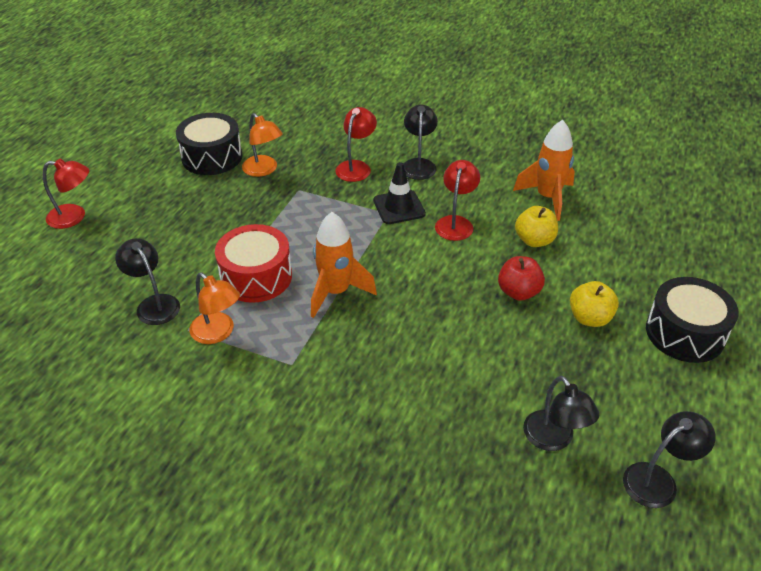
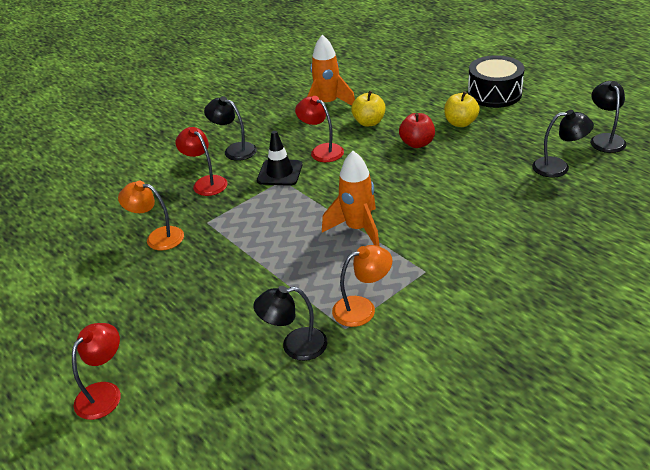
camera: 60 degrees left, 5 degrees down
(212, 157) = (102, 268): black drum -> none
(256, 277) = (305, 271): red drum -> none
(264, 170) = (158, 237): orange lamp -> orange lamp turned 150 degrees counterclockwise

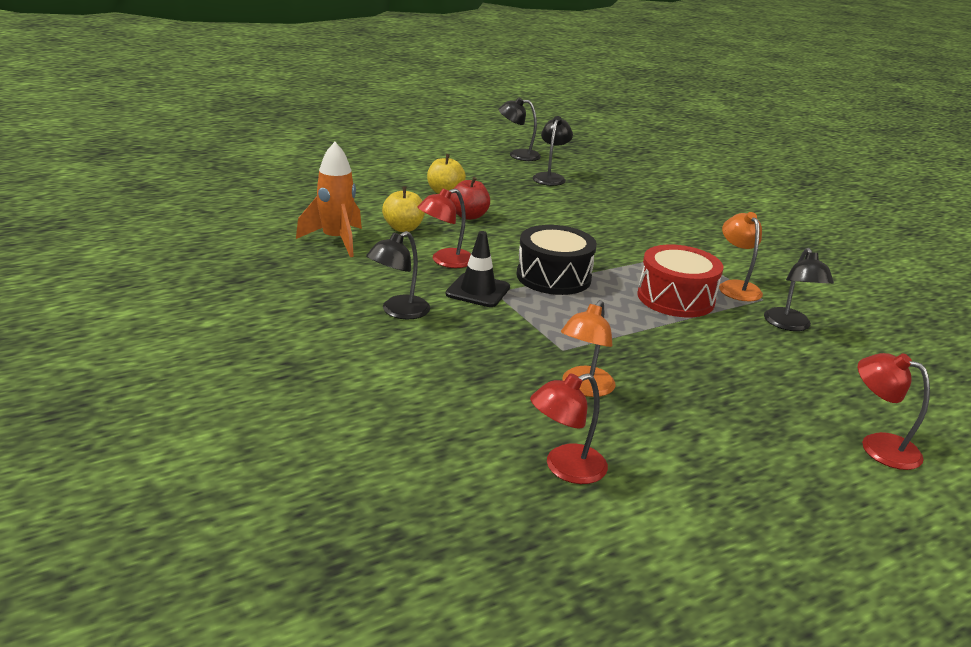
camera: 85 degrees left, 10 degrees down
(206, 182) = (468, 340): red lamp -> red lamp (565, 468)
(316, 270) = (675, 298): none -> red drum
(358, 229) = (611, 268): orange rocket -> none
(494, 94) = (401, 169): black drum -> black drum (553, 277)

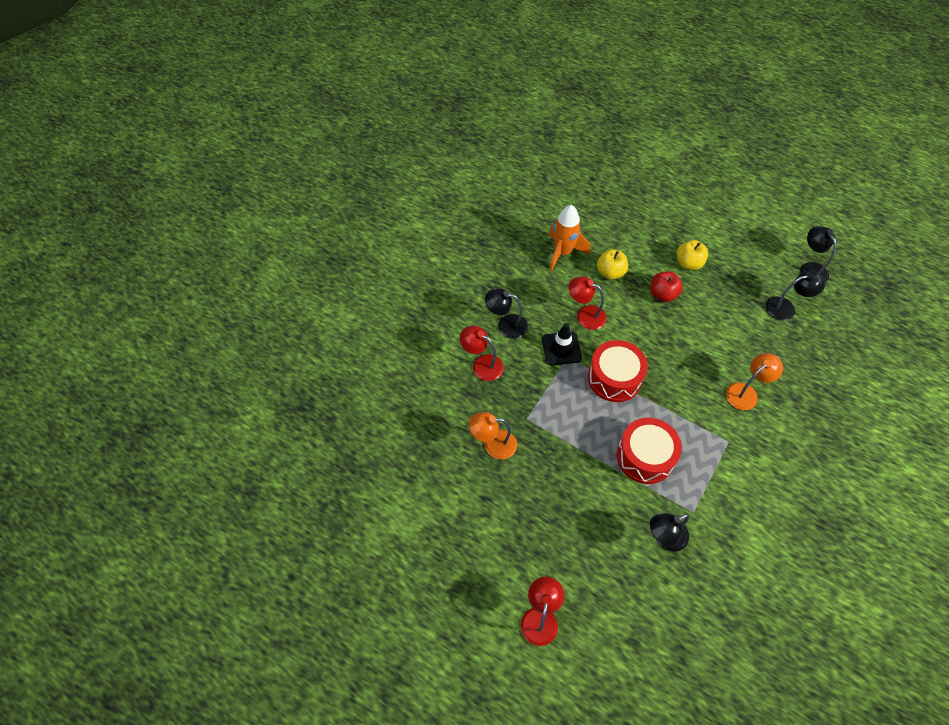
camera: 65 degrees right, 30 degrees up
(553, 277) = (614, 378): black drum -> red drum
(565, 468) = (415, 463): red lamp -> red lamp (482, 364)
(736, 287) = (698, 489): orange lamp -> orange lamp (746, 392)

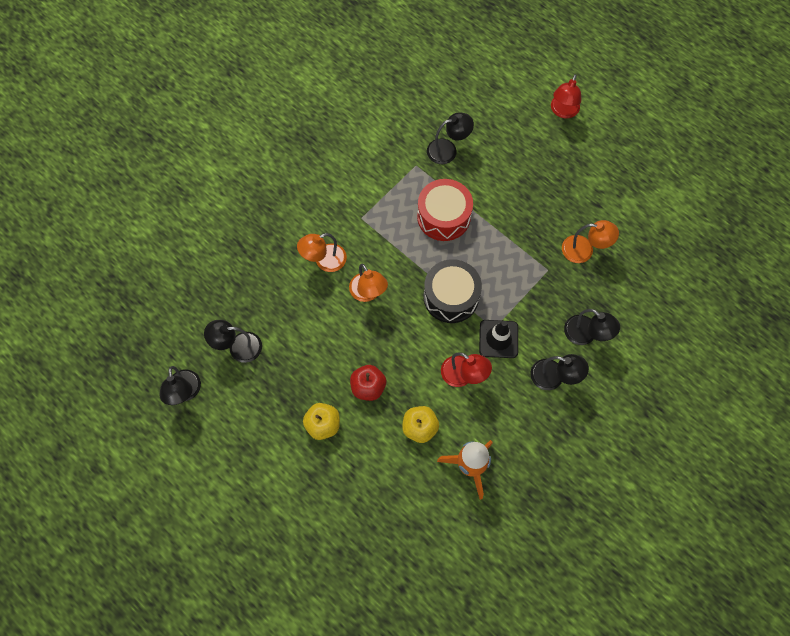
camera: 170 degrees left, 10 degrees up
(482, 364) = (586, 335): red lamp -> black lamp
(614, 378) = (451, 297): red drum -> black drum
(692, 369) = (368, 293): none -> orange lamp

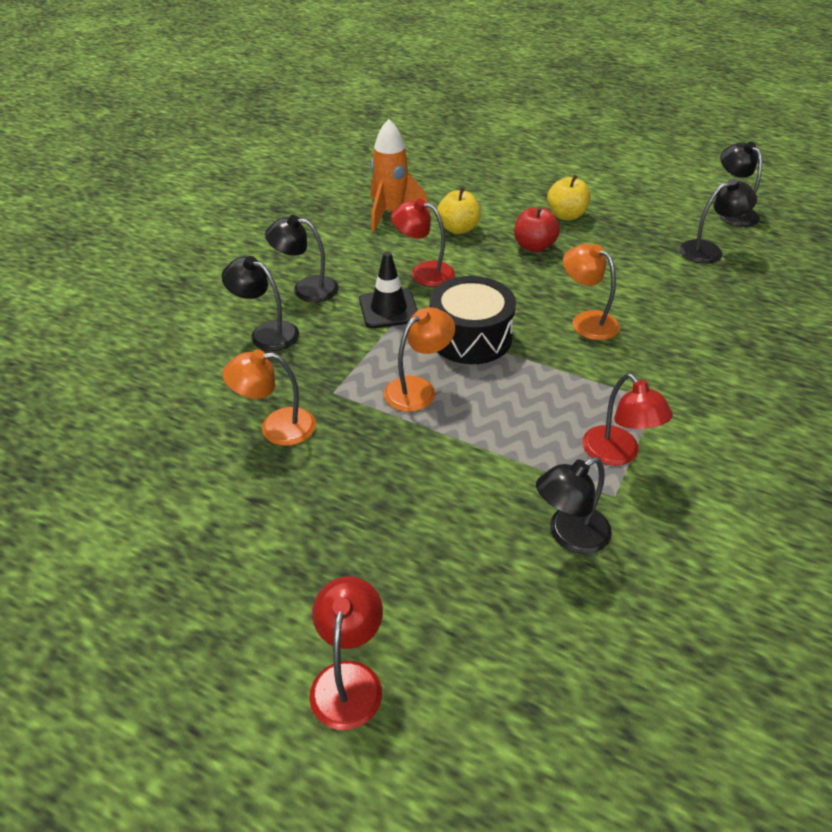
camera: 165 degrees right, 25 degrees down
(324, 261) = (671, 342): orange lamp -> orange lamp (418, 389)
(402, 188) = (617, 454): none -> red lamp
(443, 216) = (525, 427): red drum -> none

